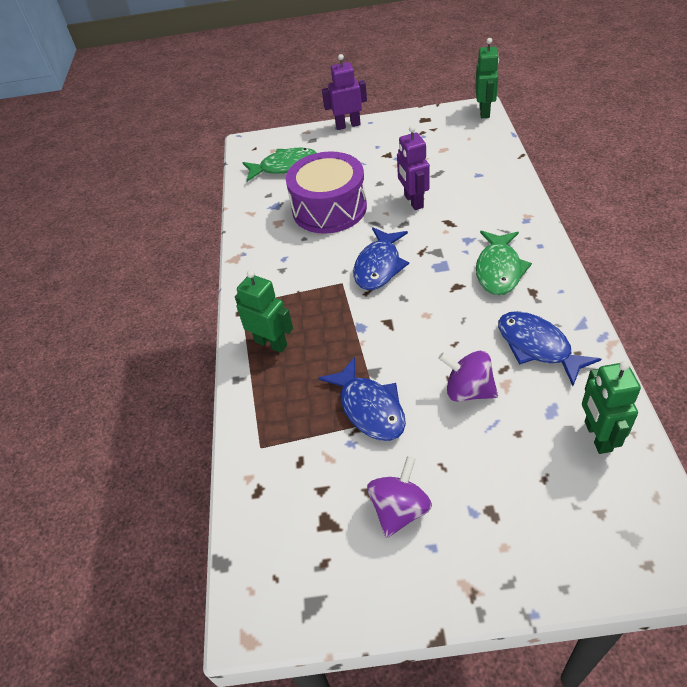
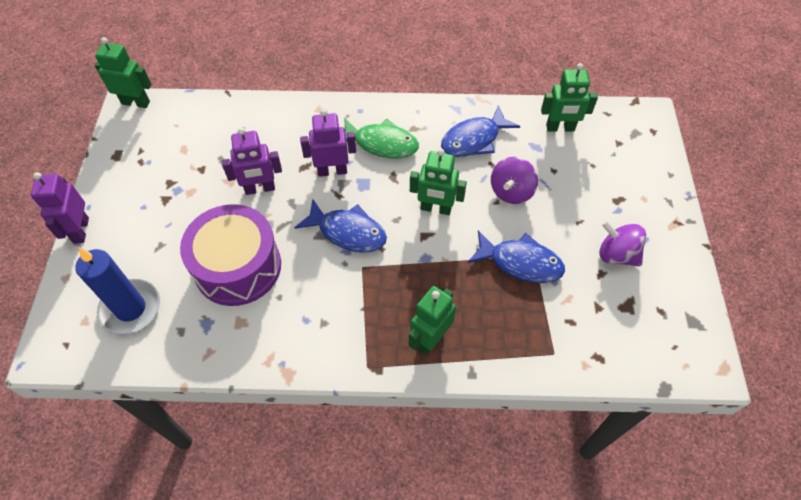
camera: 90 degrees left, 10 degrees up
(284, 167) = (131, 308): green fish -> blue candle
(369, 408) = (520, 262): blue fish -> blue fish turned 45 degrees clockwise
(424, 326) = (435, 209): none -> green robot
(449, 241) = (332, 171): none -> purple robot

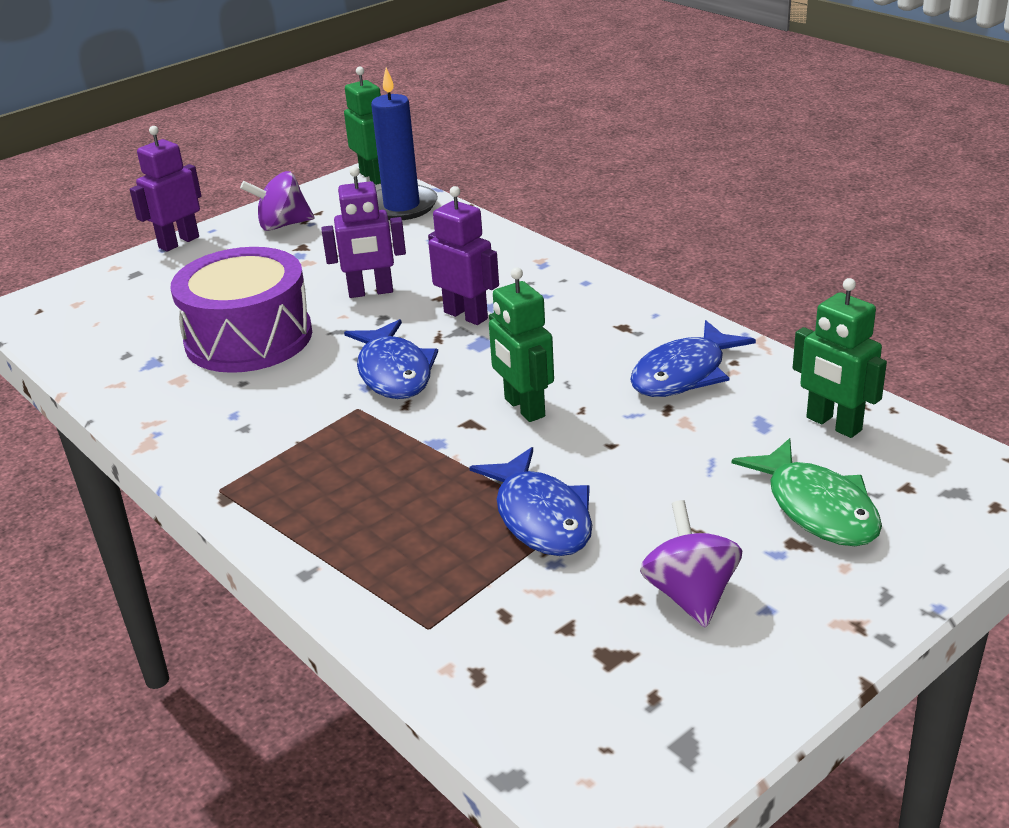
camera: 50 degrees right, 25 degrees down
(131, 308) = (119, 315): blue candle -> blue candle (402, 206)
(260, 189) = (370, 292): purple robot -> purple robot turned 45 degrees counterclockwise
(381, 144) = (560, 321): green fish -> green fish (817, 508)
(430, 338) = (318, 512): green robot -> none
(474, 139) = (684, 373): blue fish -> blue fish turned 60 degrees counterclockwise
(511, 191) = (648, 446): purple spinning top -> purple spinning top (282, 225)

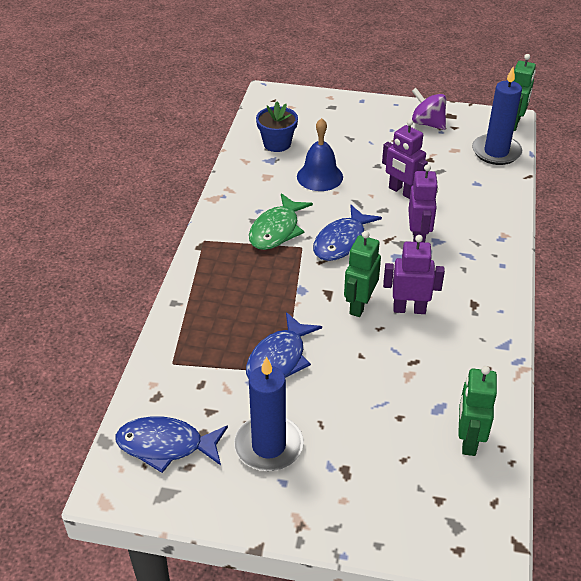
camera: 50 degrees right, 10 degrees up
(130, 344) = (277, 144): none -> blue flower pot
(178, 242) = (372, 101): purple robot -> purple robot (409, 309)
(249, 338) = (320, 176): purple drum -> blue bell
(684, 373) = (453, 352): blue fish -> blue fish (166, 445)
(690, 595) = (269, 446): purple spinning top -> blue candle
(817, 508) = (383, 466): green fish -> green fish (276, 230)

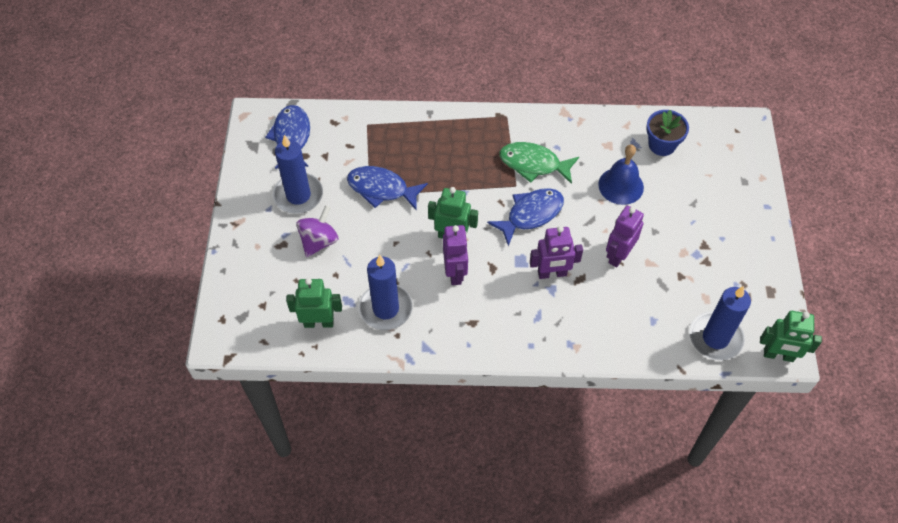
camera: 80 degrees right, 15 degrees up
(342, 241) = (531, 214): blue fish -> blue fish turned 120 degrees clockwise
(427, 123) = (746, 270): purple spinning top -> purple spinning top (319, 241)
(452, 374) = (385, 308): none -> blue candle

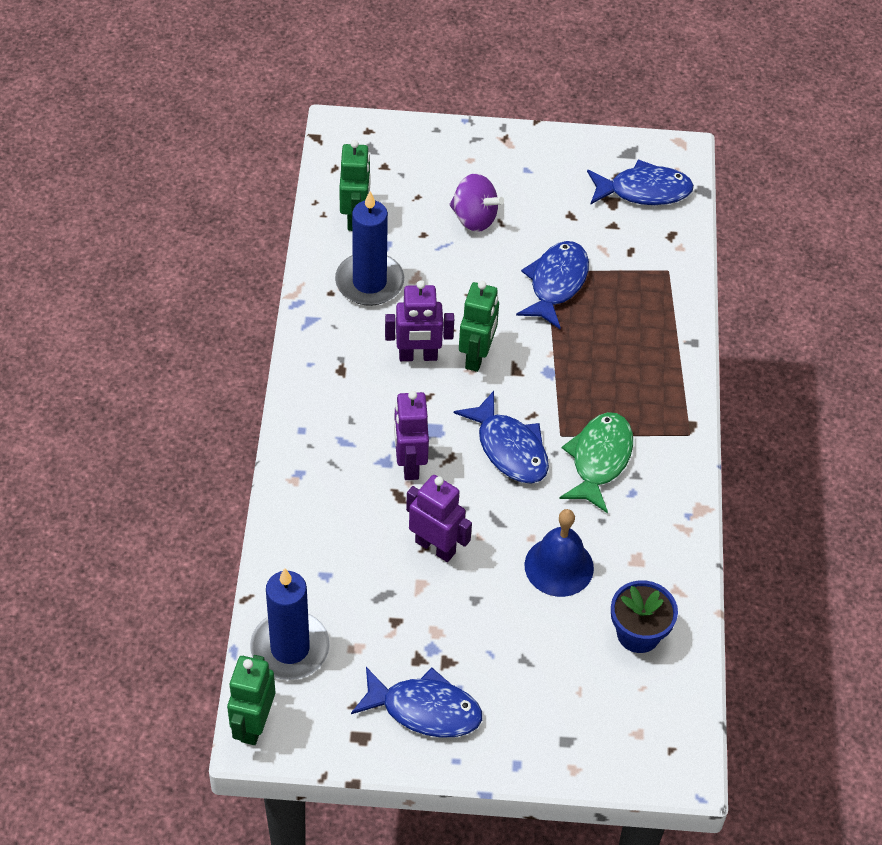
camera: 90 degrees right, 5 degrees down
(298, 195) = (547, 198): blue candle -> none
(742, 256) = (424, 709): none -> blue fish

